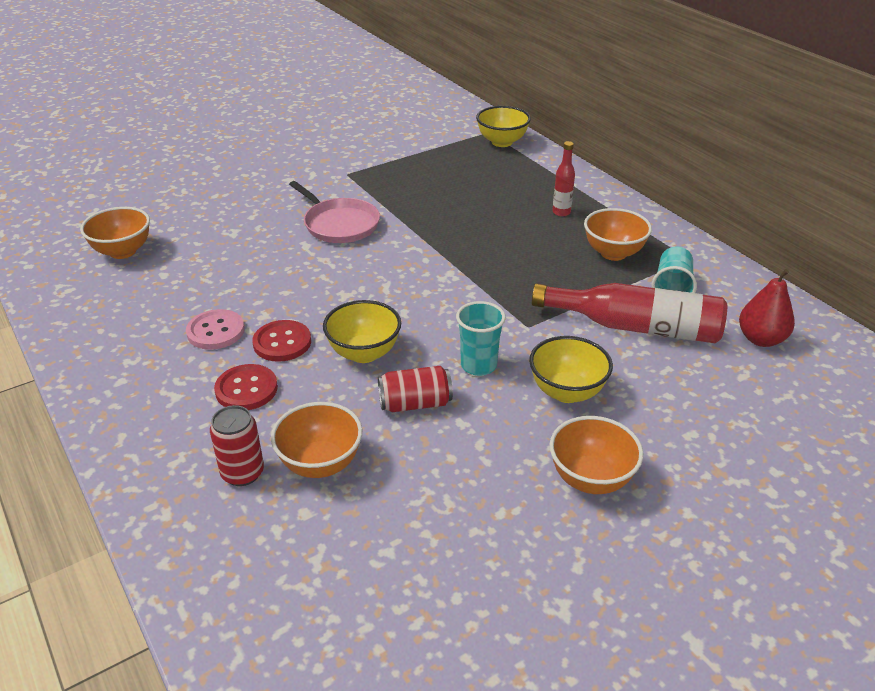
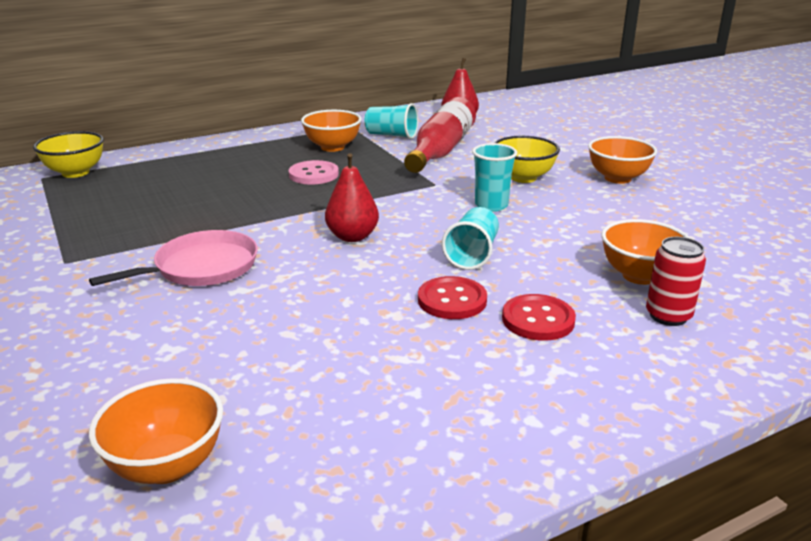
camera: 85 degrees left, 10 degrees down
(215, 331) = (425, 348): pink button -> pink button (313, 174)
(364, 353) = (472, 254): yellow bowl -> turquoise cup
(395, 285) = (352, 237): none -> red pear
(415, 403) = (546, 233): red can -> none
(561, 212) = (252, 159): red bottle -> none

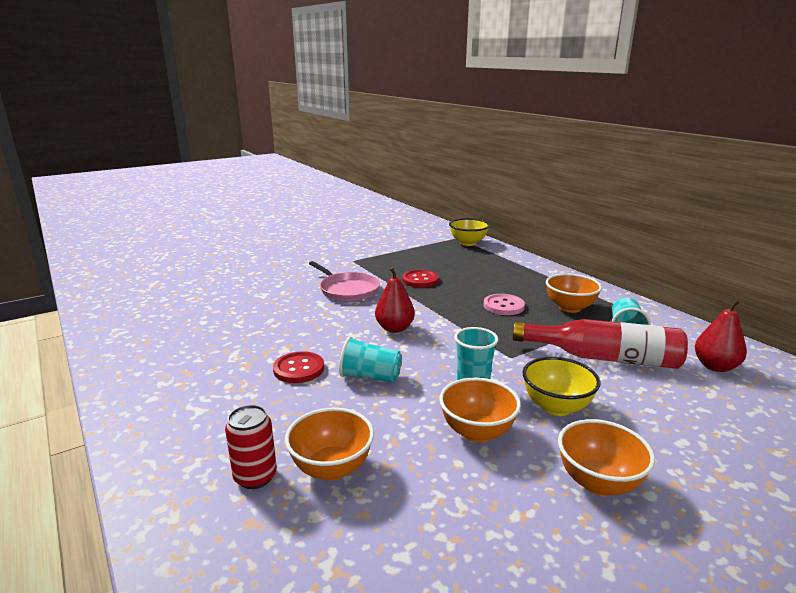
camera: 85 degrees right, 5 degrees down
(167, 465) = (172, 307): orange bowl -> orange bowl (477, 432)
(538, 320) = (265, 405): red button -> red button (420, 280)

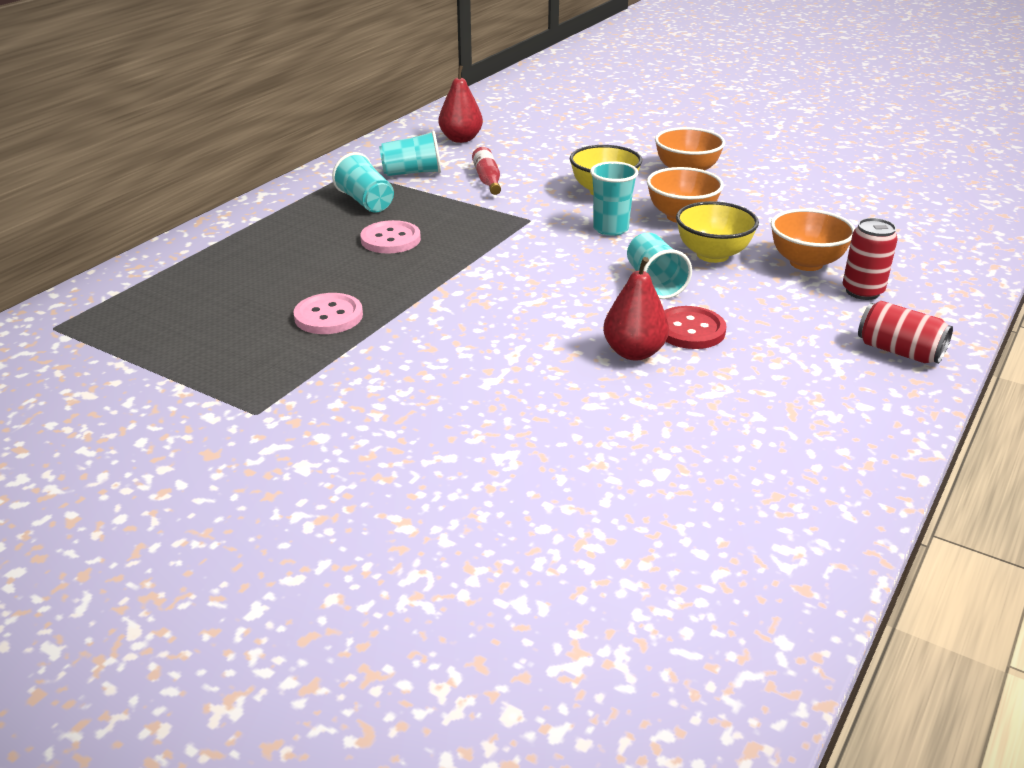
camera: 115 degrees left, 10 degrees up
(168, 446) = (899, 351): none -> red can
(347, 290) = (418, 372): pink pan -> none
(394, 328) = (524, 296): red pear -> red pear (634, 352)
(420, 280) = (328, 316): red button -> pink button
(468, 243) = (90, 309): yellow bowl -> yellow bowl (712, 255)
(570, 308) = (366, 202): orange bowl -> turquoise cup
(603, 357) = (487, 179): red bottle -> red bottle, size x0.49

